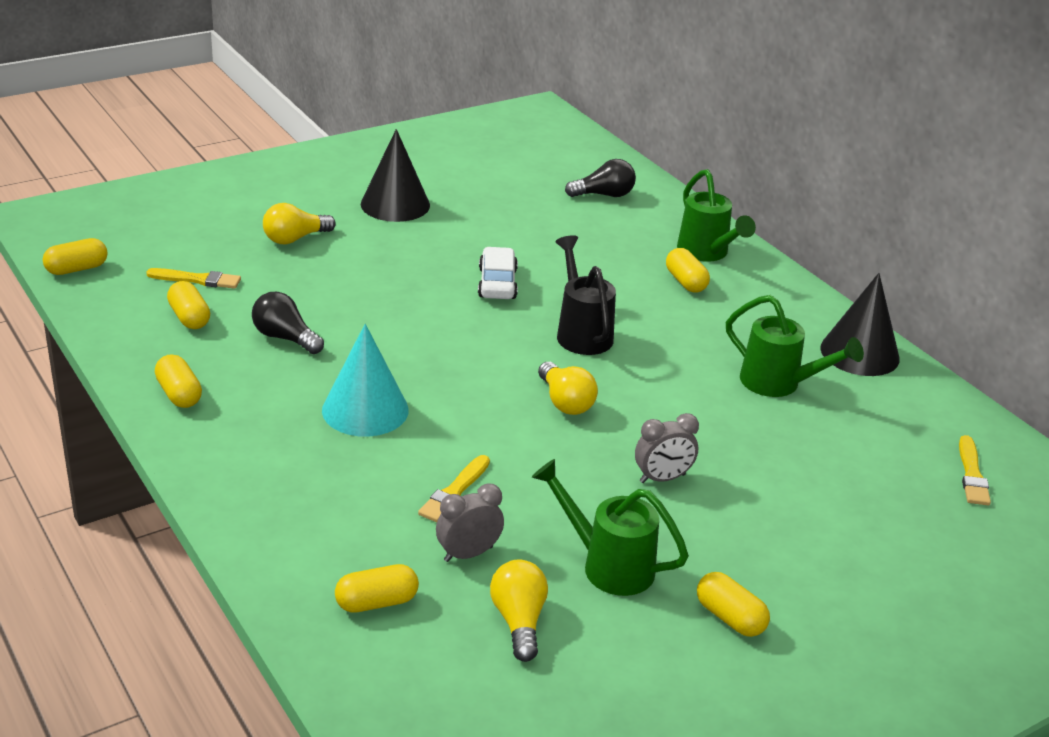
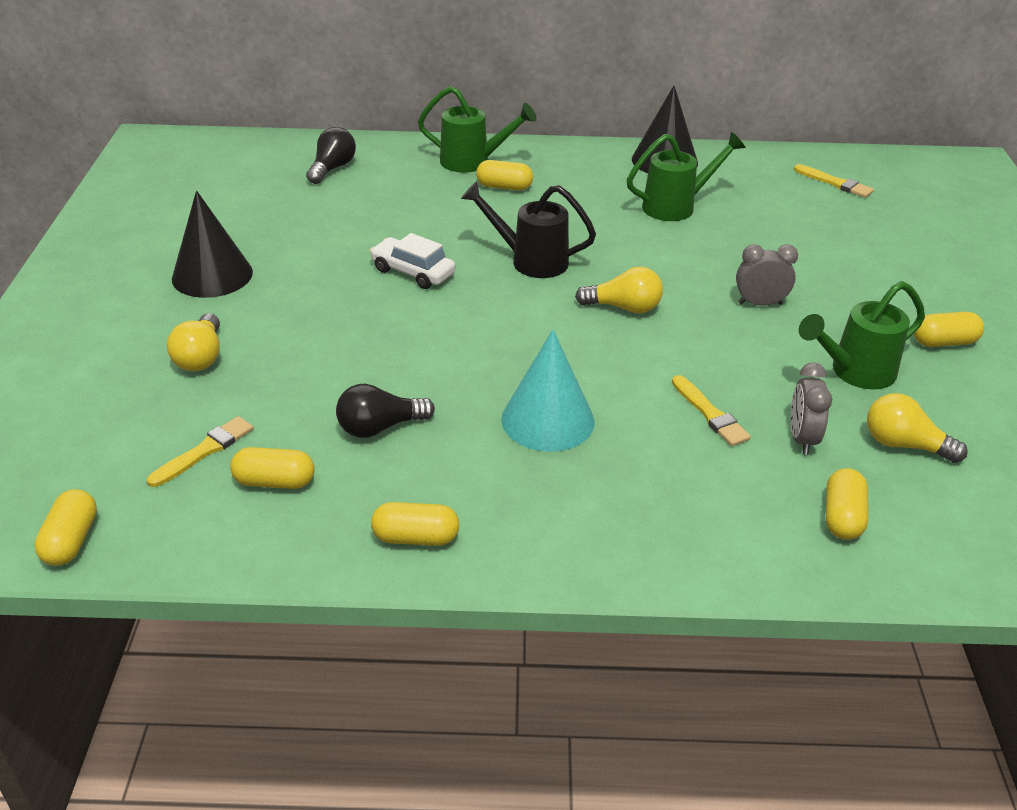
camera: 55 degrees left, 5 degrees up
(662, 478) = (760, 303): grey clock -> grey clock turned 105 degrees counterclockwise

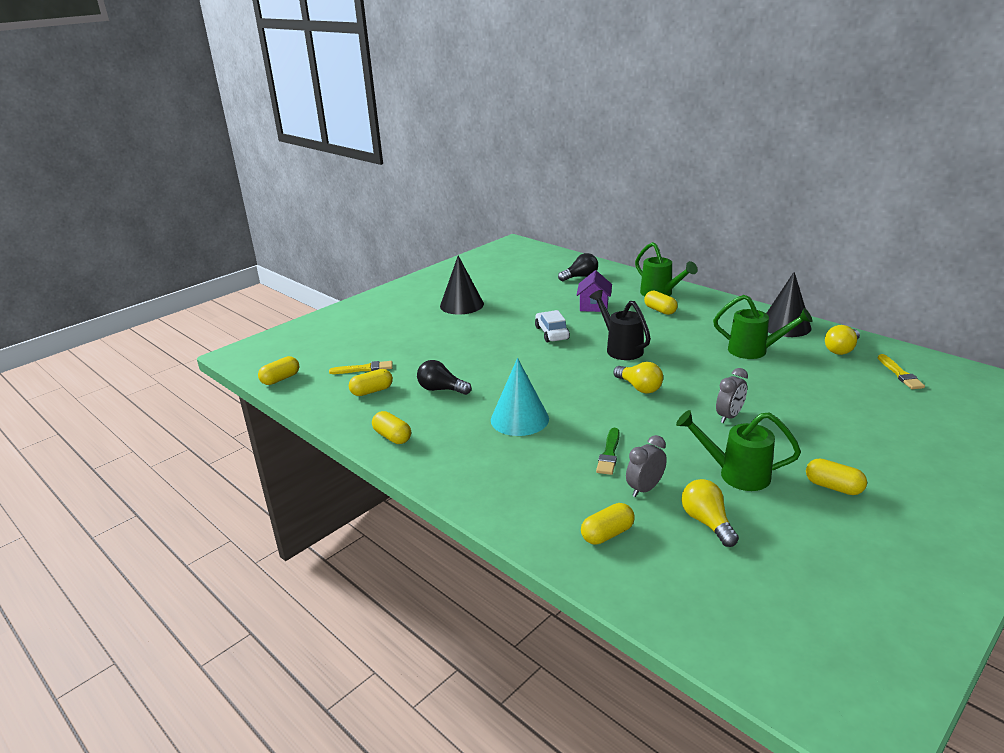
camera: 45 degrees right, 10 degrees down
(201, 357) = (412, 334): yellow light bulb -> yellow light bulb (841, 349)
(274, 482) = (372, 391): yellow capsule -> yellow capsule turned 75 degrees counterclockwise
(412, 209) = (594, 306): none -> purple house
(710, 414) = (609, 454): yellow brush -> green brush
(760, 303) = (729, 416): grey clock -> grey clock turned 90 degrees clockwise

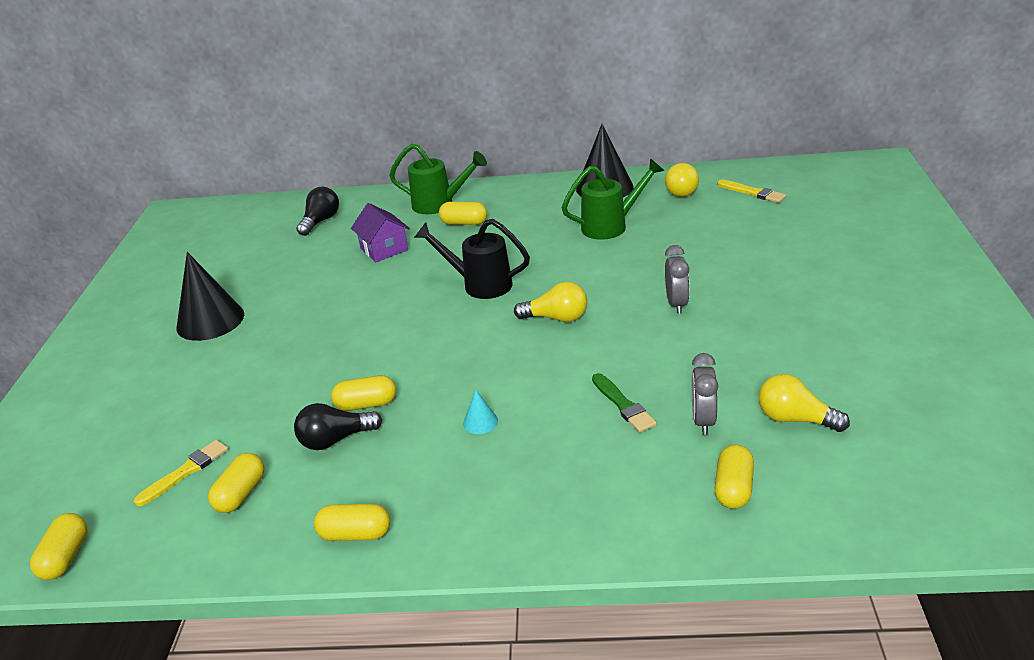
camera: 40 degrees left, 5 degrees up
(519, 419) = (480, 422): turquoise cone -> turquoise cone, size x0.43
(551, 333) = (378, 303): white car -> none
(736, 474) = (756, 358): green watering can -> none
(833, 487) = (839, 324): yellow capsule -> yellow capsule (366, 404)

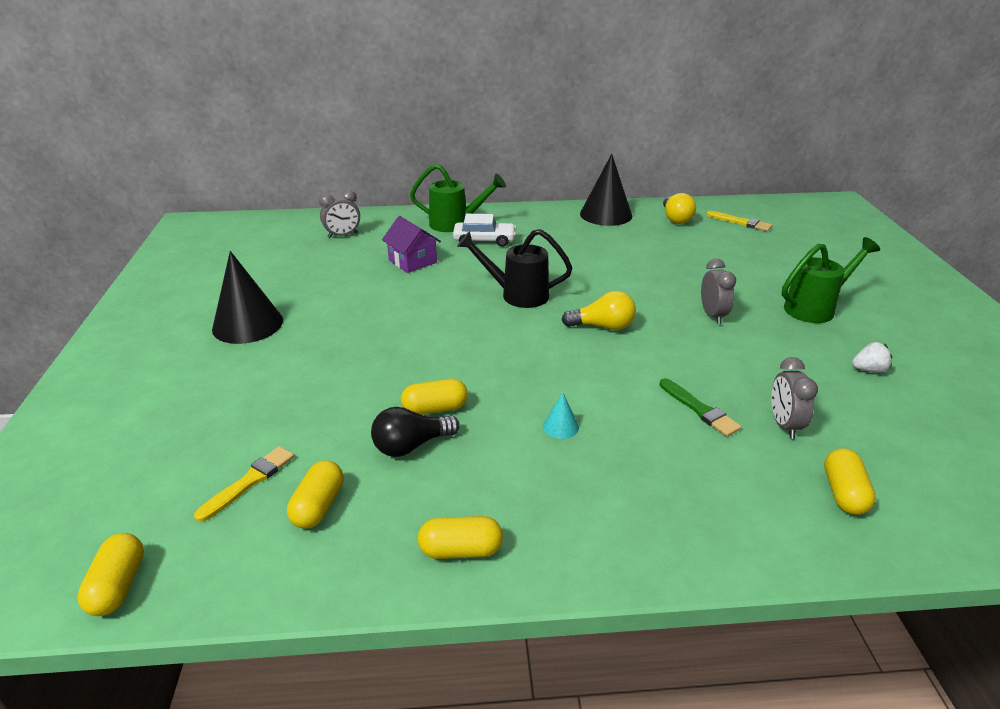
camera: 10 degrees left, 0 degrees up
(321, 221) = (343, 235): black light bulb -> grey clock
(464, 223) = (484, 240): yellow capsule -> white car
(611, 226) = (624, 246): green watering can -> green watering can (815, 308)
(795, 419) = (871, 423): yellow light bulb -> none
(819, 363) = (869, 370): none -> white strawberry

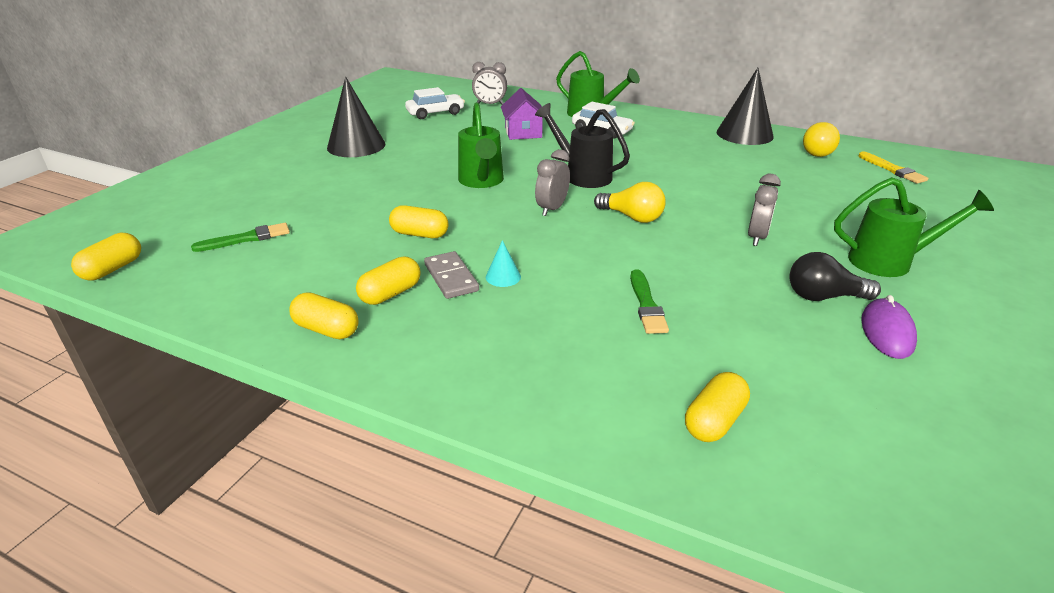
camera: 30 degrees right, 0 degrees up
(249, 482) = (246, 238): yellow brush -> green brush
(294, 260) = (435, 113): none -> white car
(318, 506) = (269, 268): yellow capsule -> yellow capsule (390, 294)
(411, 446) = (373, 252): black light bulb -> black light bulb (823, 297)
(431, 329) = (481, 181): none -> green watering can
(516, 445) = (451, 278): none -> grey domino
(784, 425) = (720, 345): grey clock -> grey clock (552, 209)
(869, 370) = (887, 332): white strawberry -> purple mouse

